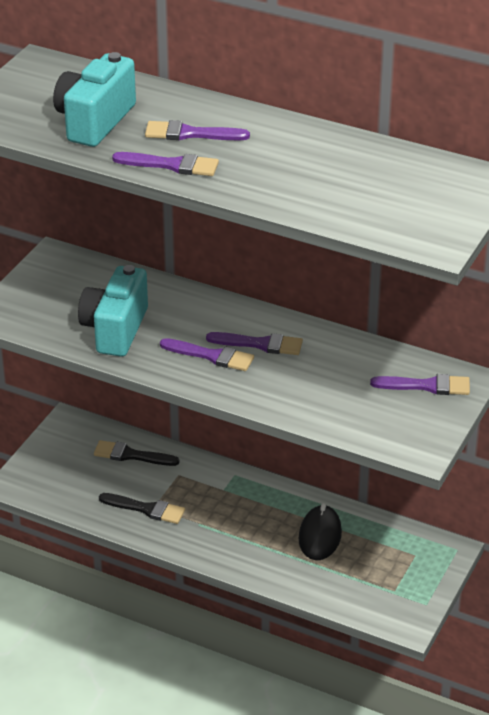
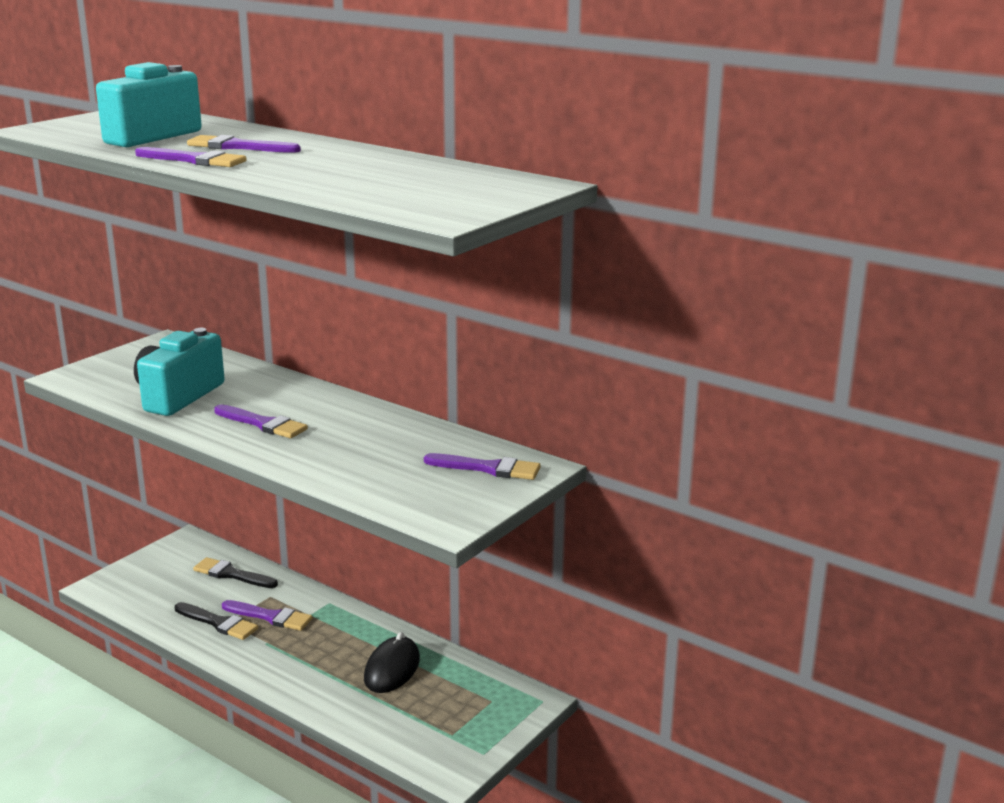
camera: 10 degrees right, 15 degrees down
(260, 344) = (323, 419): purple brush -> purple brush (270, 617)

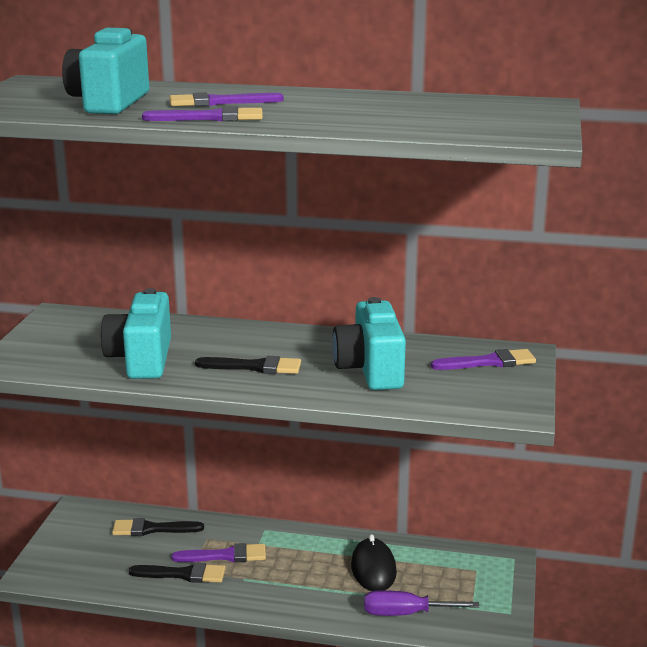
camera: 25 degrees left, 0 degrees up
(263, 424) = (255, 367): purple brush -> black brush
(363, 450) = (370, 370): none -> turquoise camera
(380, 721) = (405, 613): none -> purple screwdriver

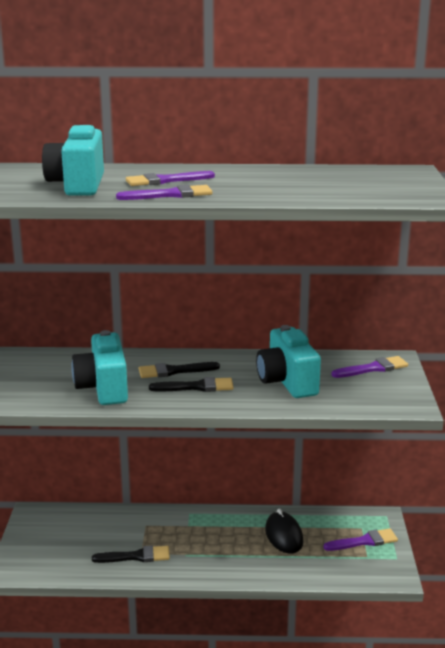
camera: 10 degrees left, 0 degrees up
(152, 529) = (99, 522): black brush -> black brush (174, 371)
(225, 556) = (165, 538): purple brush -> purple brush (364, 541)
(405, 613) = (319, 568): purple screwdriver -> none

